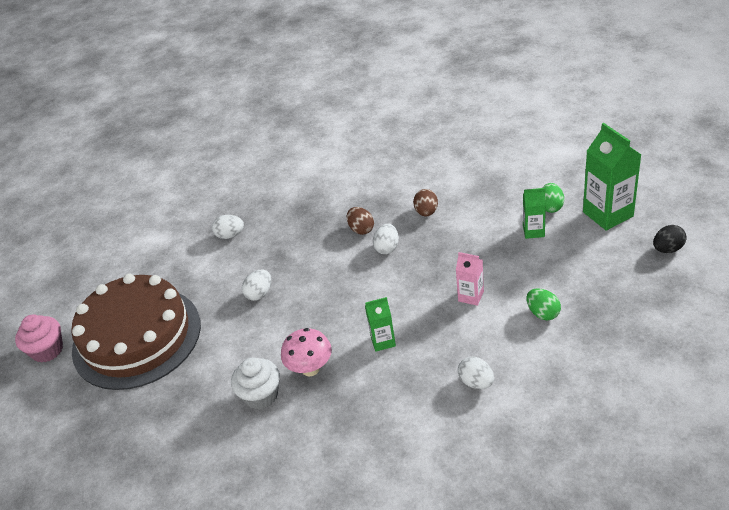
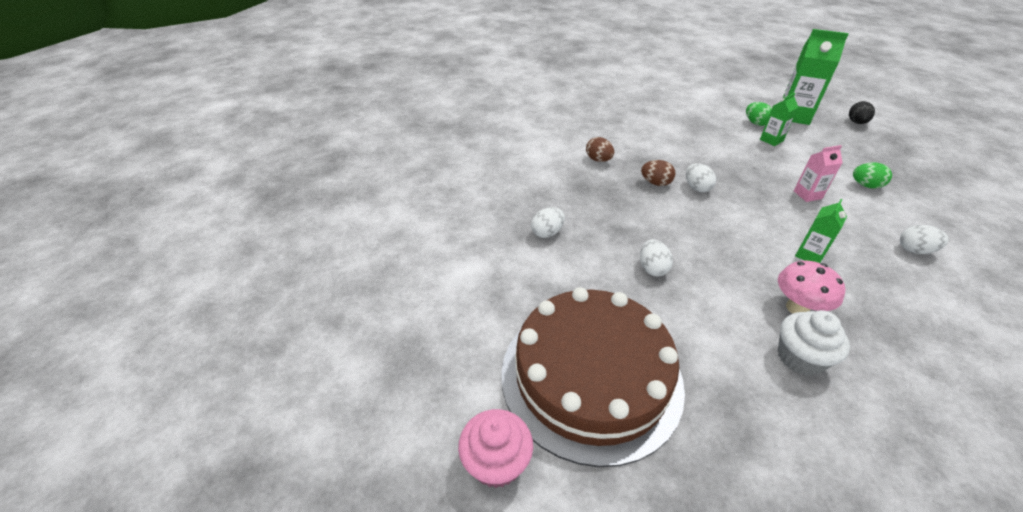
camera: 45 degrees left, 0 degrees up
(426, 212) = (683, 154): brown egg -> brown egg (598, 160)

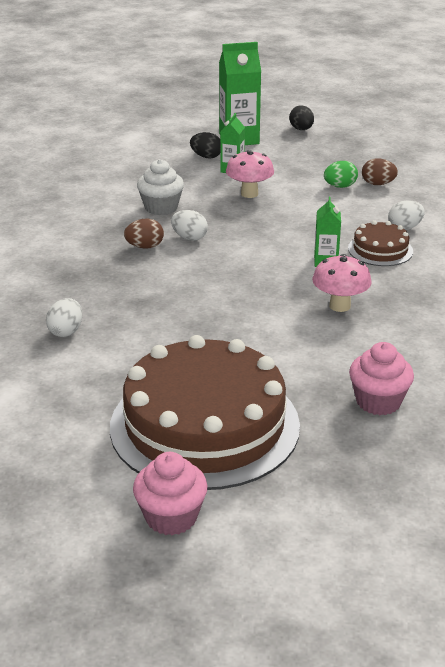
camera: 35 degrees left, 10 degrees down
(598, 160) = (65, 244): brown egg -> brown egg (378, 184)
(652, 268) = (197, 323): white egg -> none
(755, 123) = (206, 157): green egg -> black egg
(773, 166) = (249, 194): none -> pink mushroom
(777, 441) = (378, 401): none -> pink cupcake
(799, 358) = (362, 341): white cupcake -> white cupcake (161, 207)
(807, 195) = (295, 211): pink carton -> none
(874, 264) = (380, 250): none -> brown cake

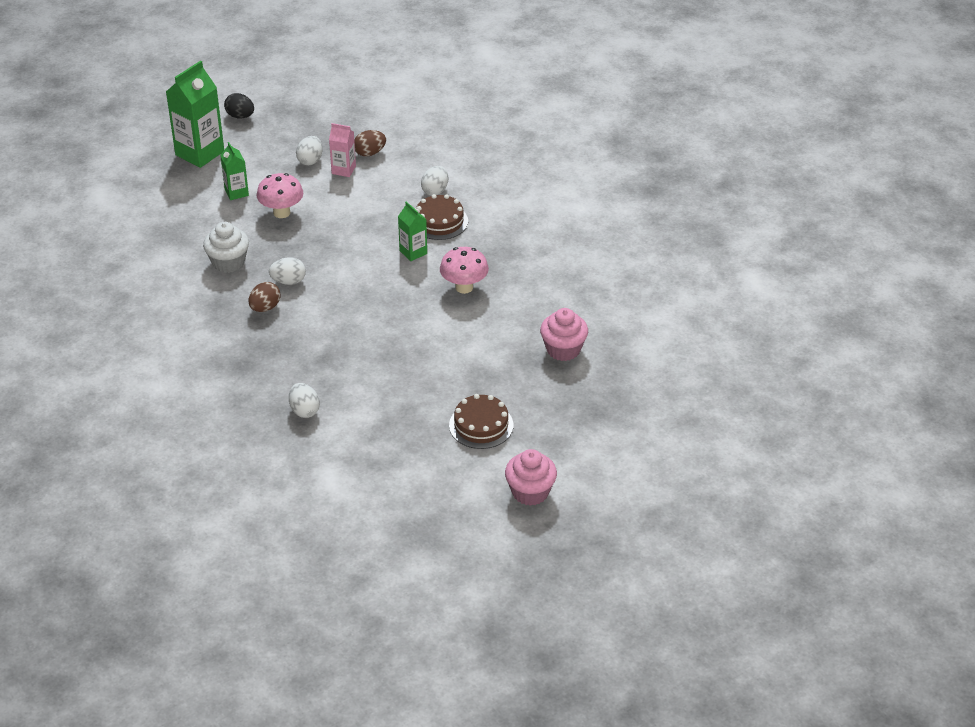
camera: 40 degrees left, 10 degrees up
(204, 425) = (481, 425): brown cake -> brown cake, size x0.44
(206, 157) = (197, 188): black egg -> none
(320, 171) = (310, 160): none -> white egg
(340, 186) = (343, 170): green egg -> pink carton

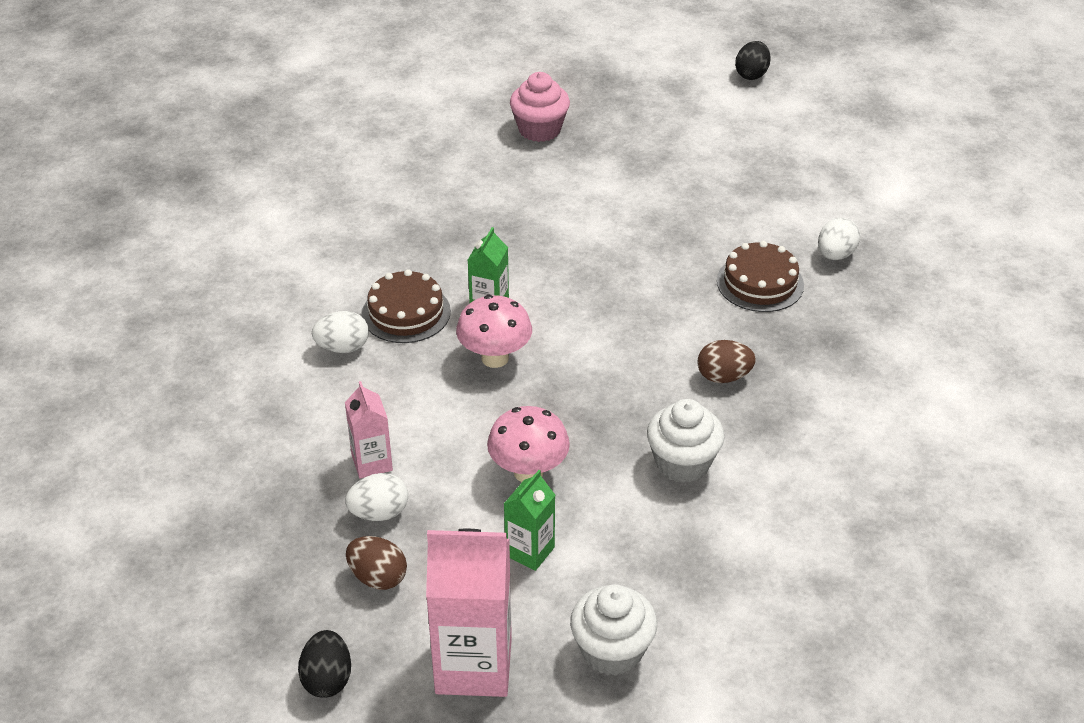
camera: 125 degrees left, 0 degrees up
(160, 191) = (612, 651): none -> white cupcake
(200, 153) = (473, 665): green carton -> pink carton
(288, 281) = (655, 383): white egg -> none
(370, 153) = (306, 457): brown egg -> brown egg (378, 577)
(464, 287) = (512, 236): pink mushroom -> pink mushroom (495, 358)
(481, 425) = (707, 134): brown cake -> brown cake (760, 283)
(530, 492) = (751, 74): pink cupcake -> black egg

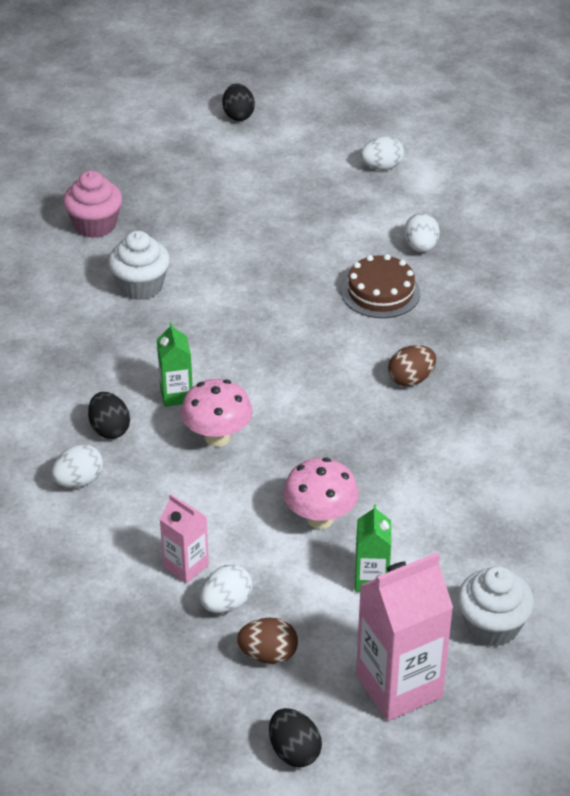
camera: 30 degrees left, 0 degrees up
(406, 313) = (109, 429): brown cake -> black egg
(682, 463) = (432, 460): white cupcake -> white cupcake (141, 286)
(856, 166) = (382, 167): none -> white egg

